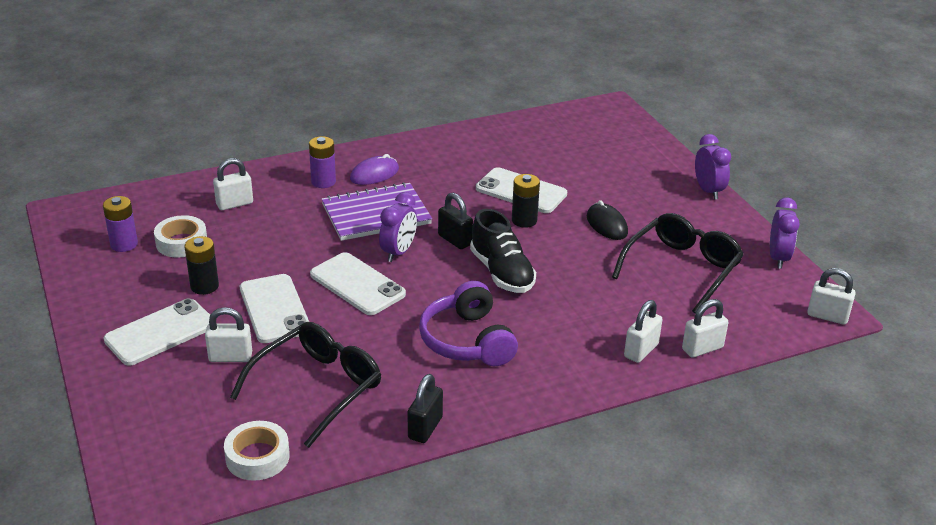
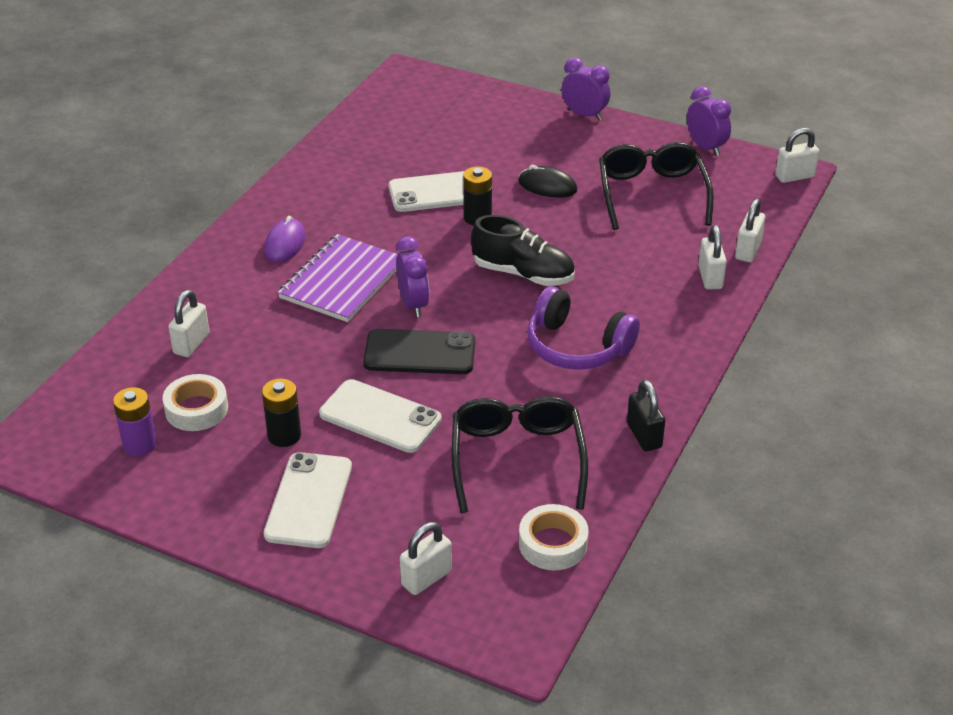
camera: 40 degrees left, 5 degrees up
(230, 357) = (405, 481): white padlock -> white padlock (426, 578)
(323, 182) = (247, 276): purple battery -> none
(357, 284) = (419, 353): white phone -> black phone
(455, 240) = (445, 266): black padlock -> none

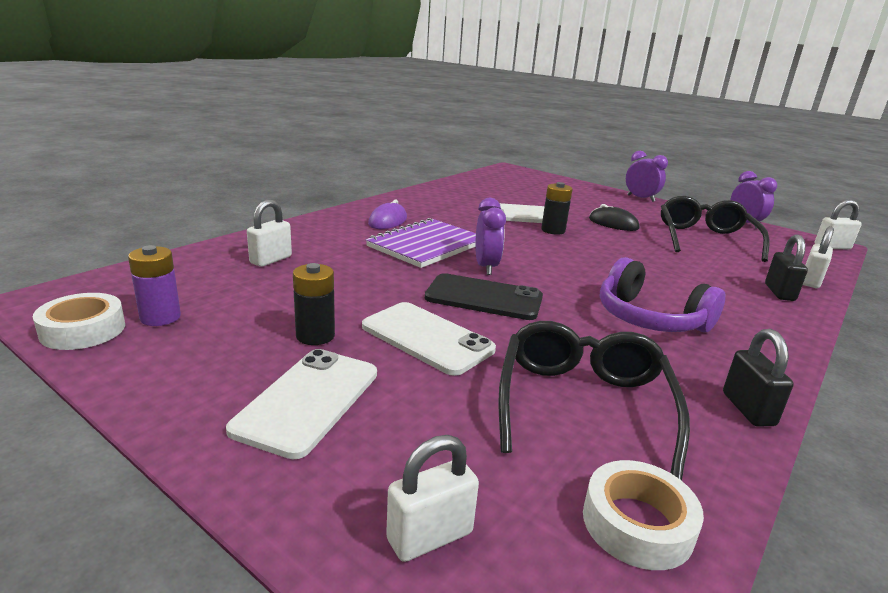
camera: 10 degrees right, 15 degrees down
(196, 409) = (240, 301): white tape -> white tape (83, 330)
(523, 274) = (592, 264): black shoe -> none
(710, 278) = (779, 292): white padlock -> black padlock

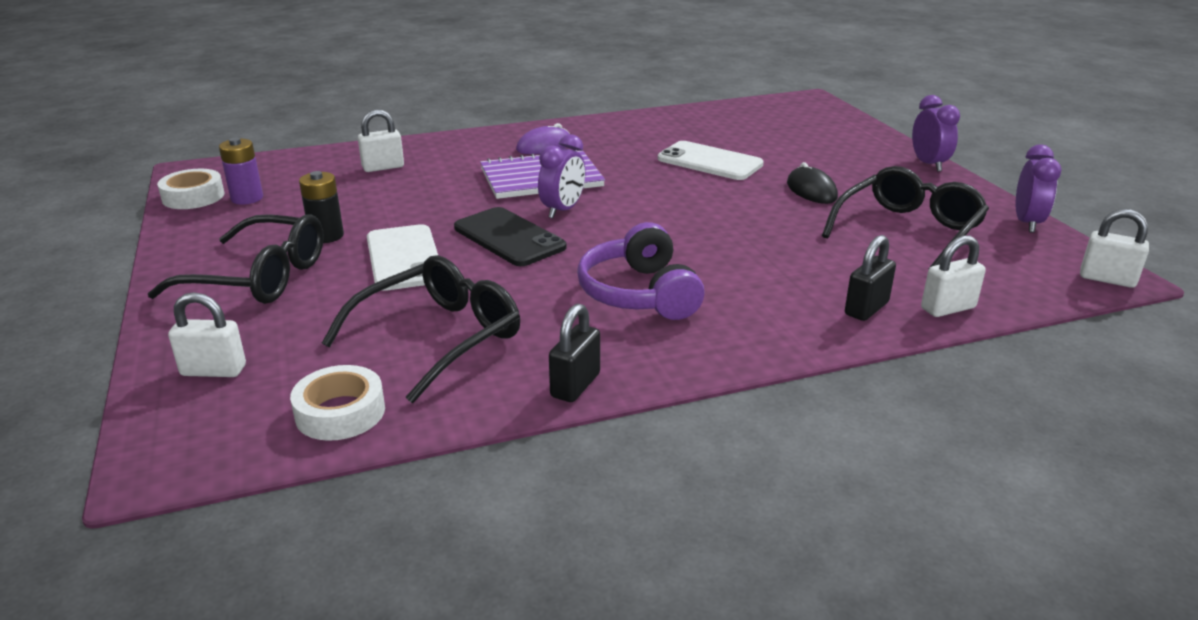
camera: 35 degrees right, 5 degrees up
(308, 400) = (259, 277): white phone -> black glasses
(553, 230) = (713, 185): black battery -> none

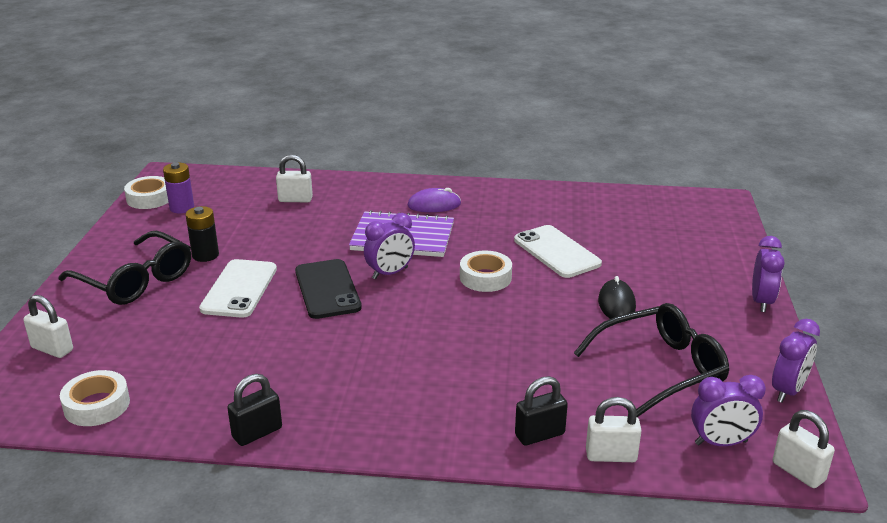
camera: 25 degrees right, 0 degrees up
(439, 338) = (204, 365): black glasses -> none
(639, 294) = (374, 368): purple headphones -> none
(665, 194) = (485, 277): none -> white tape
(1023, 274) = (721, 443): none -> purple clock

